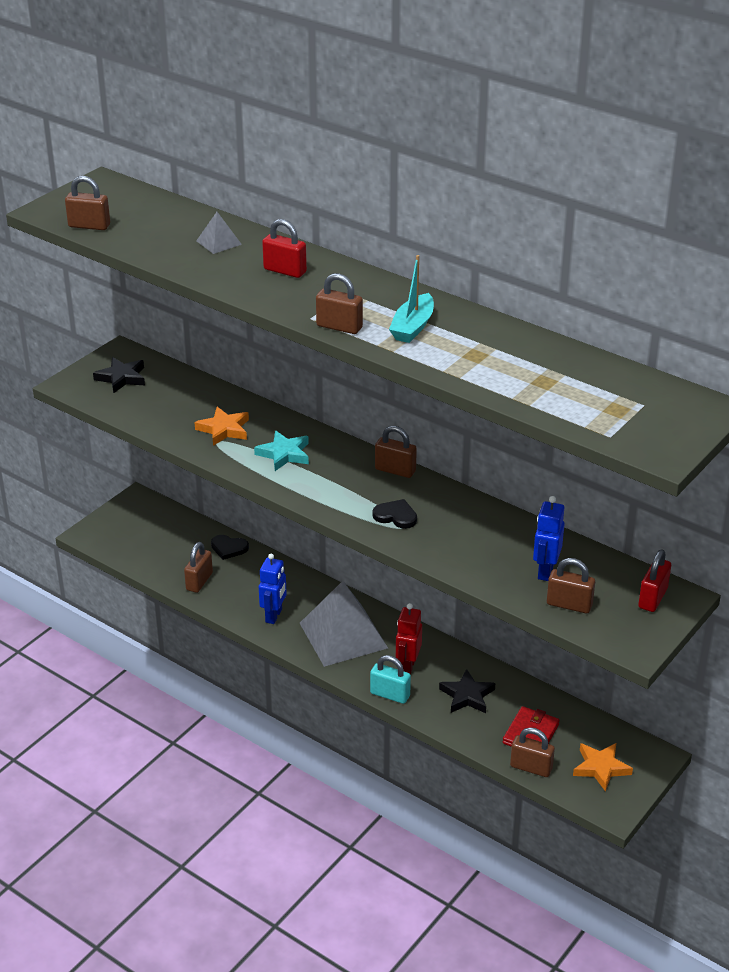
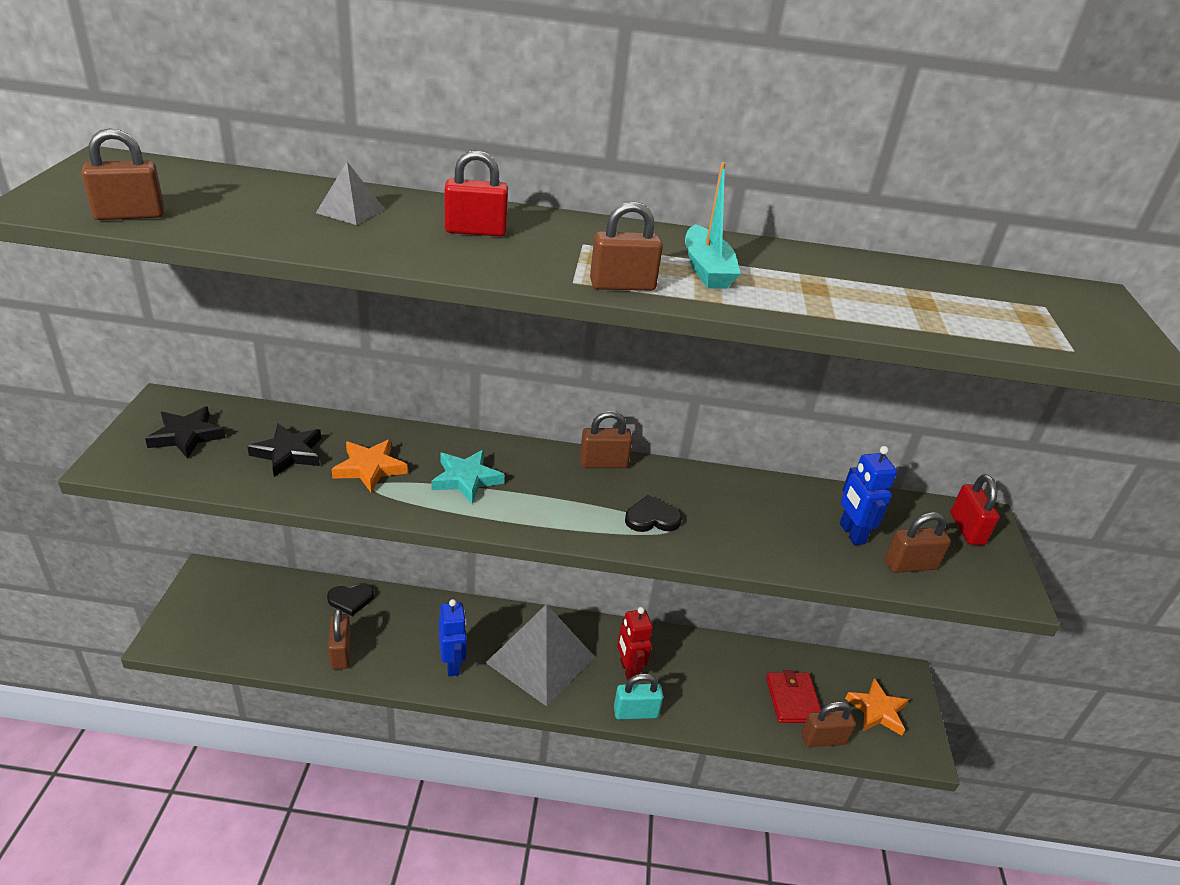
camera: 35 degrees left, 0 degrees up
(467, 696) = (706, 681): black star -> black star (288, 453)

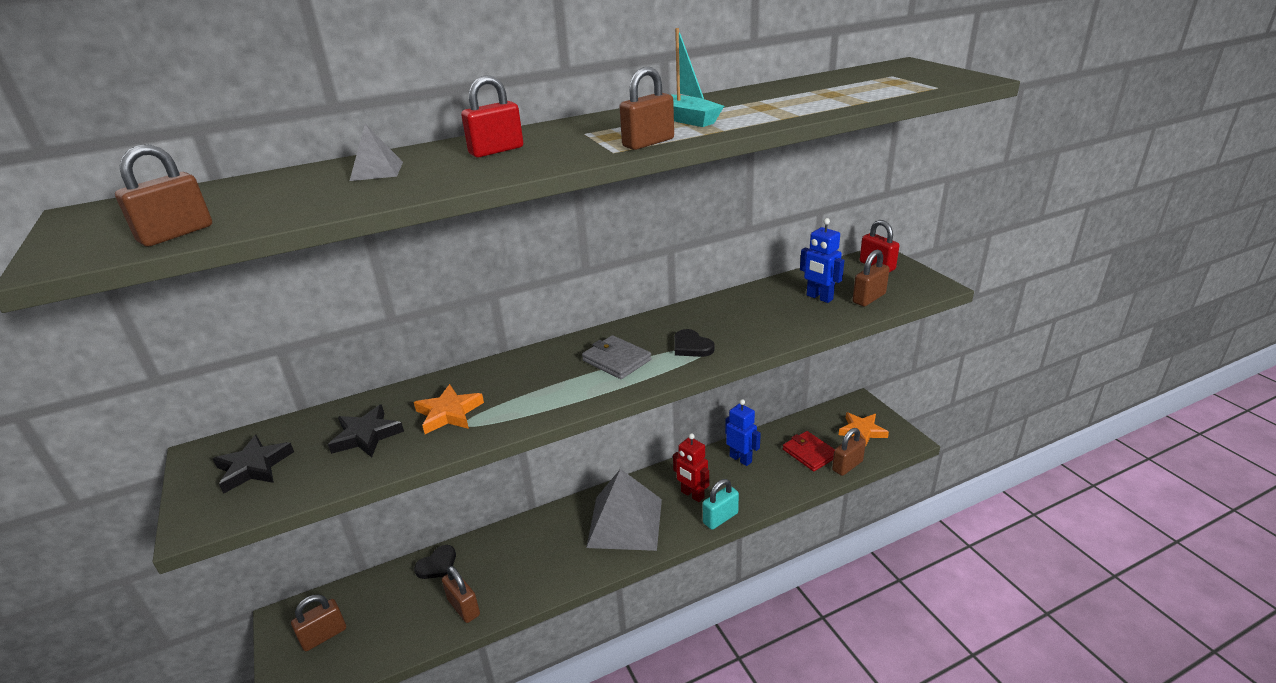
camera: 25 degrees left, 5 degrees down
(453, 664) = (562, 563): blue robot -> blue robot (741, 459)
(466, 479) = (534, 385): turquoise star -> none
(564, 494) = (616, 360): none -> grey wallet
(603, 463) = (623, 330): brown padlock -> brown padlock (324, 635)
(652, 518) = (691, 346): black heart -> black heart turned 90 degrees counterclockwise

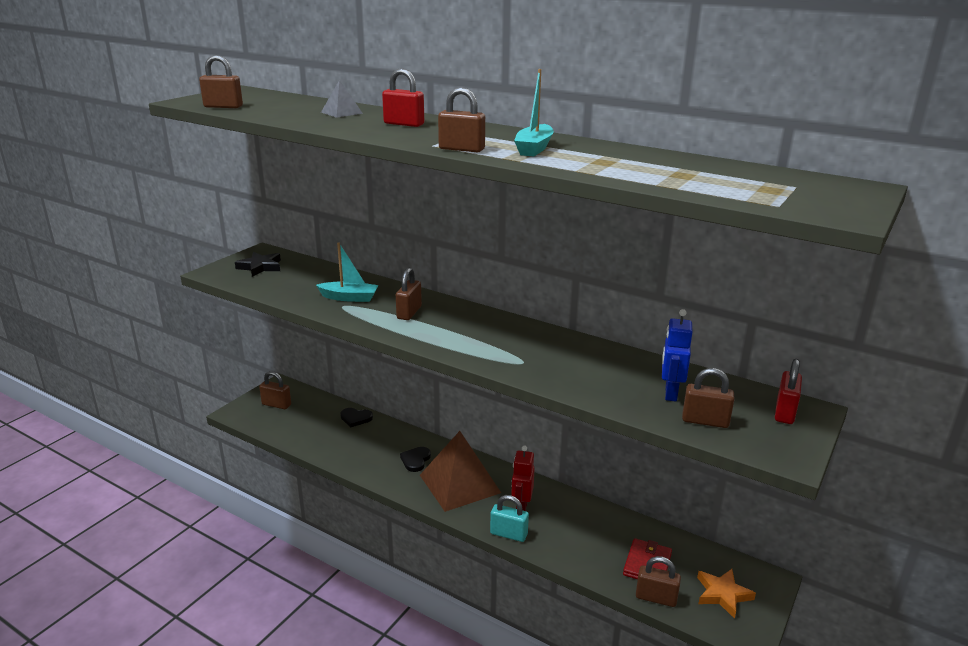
camera: 55 degrees right, 5 degrees down
(366, 436) = (308, 283): black star -> none
(449, 413) = (349, 298): orange star -> turquoise boat
(464, 607) = (330, 445): brown padlock -> brown padlock (409, 313)
(616, 360) = (463, 331): grey wallet -> none
(625, 522) = (459, 483): grey pyramid -> brown pyramid
(691, 346) = (514, 354): black heart -> black heart (415, 460)
(741, 459) = (593, 521): blue robot -> none

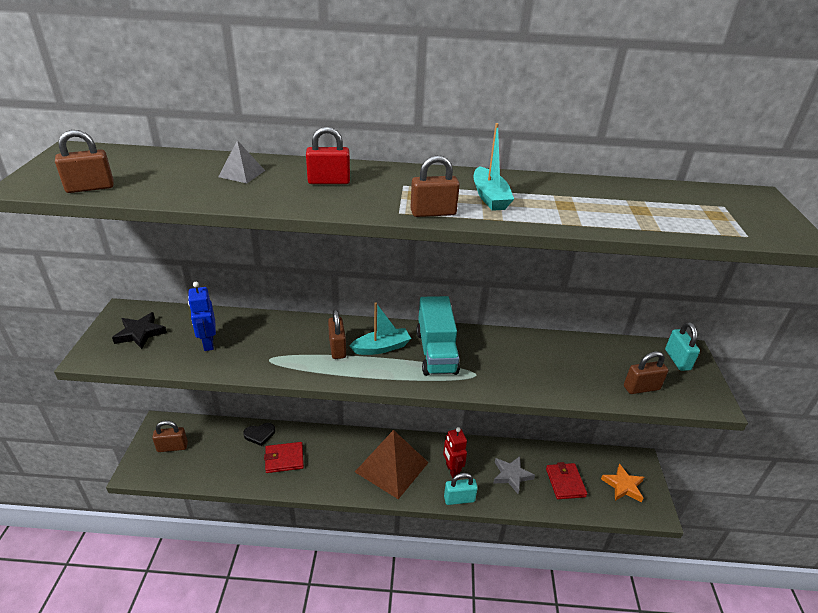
camera: 30 degrees left, 10 degrees up
(349, 298) = (267, 347): turquoise boat -> turquoise boat (381, 347)
(363, 443) = (284, 459): none -> red wallet
(415, 460) = (341, 458): black heart -> none
(501, 337) = (436, 352): none -> turquoise truck
(586, 535) = (511, 475): none -> grey star
(656, 598) = (588, 508): brown padlock -> none
(670, 393) = (599, 369): blue robot -> blue robot (208, 343)
(784, 412) = (677, 360): red padlock -> turquoise padlock

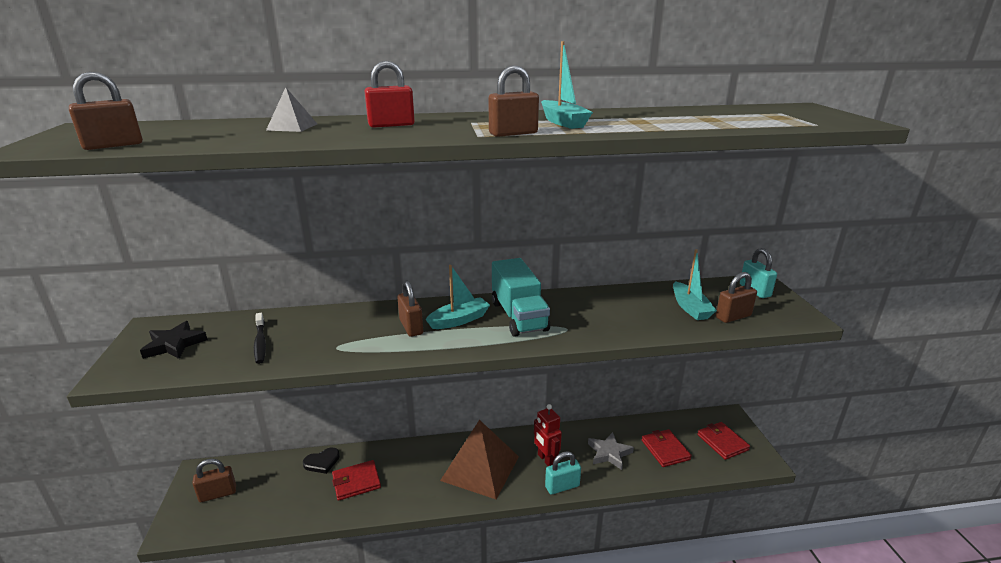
camera: 10 degrees left, 10 degrees down
(208, 343) = (260, 343): blue robot -> black toothbrush
(603, 370) = (690, 308): none -> turquoise boat
(623, 486) = (722, 442): orange star -> red wallet

